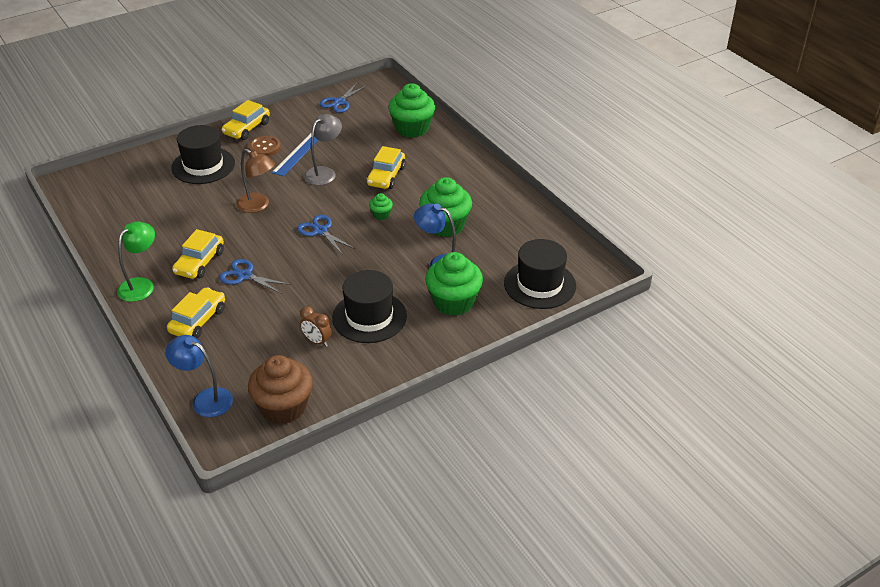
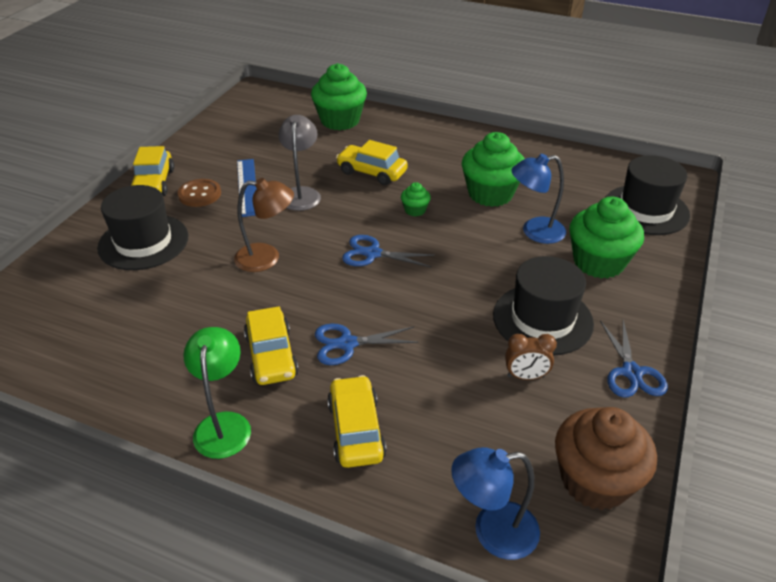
camera: 35 degrees left, 0 degrees up
(339, 102) = (233, 122): blue scissors -> blue scissors (631, 372)
(386, 176) = (372, 172): yellow car -> yellow car turned 135 degrees clockwise

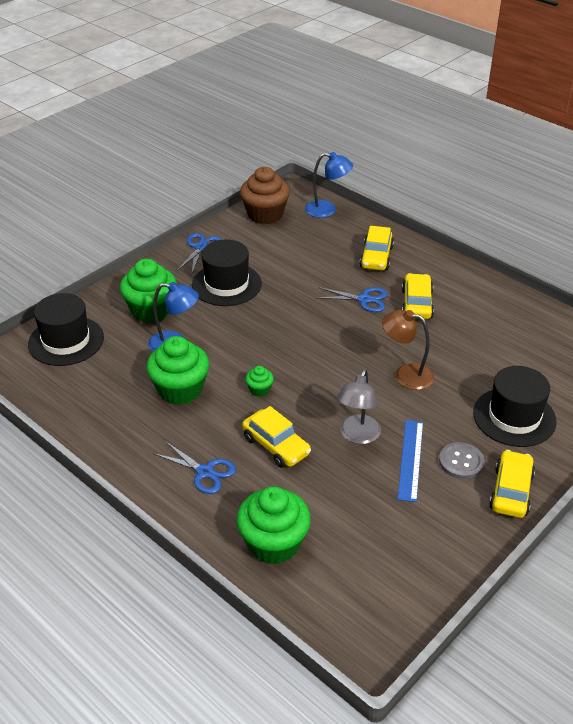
camera: 160 degrees left, 0 degrees up
(199, 194) = (461, 462): brown button -> grey button
(223, 424) = (452, 276): green lamp -> none
(372, 254) = (317, 357): blue scissors -> blue scissors (205, 472)
(526, 376) = (263, 259): brown clock -> none

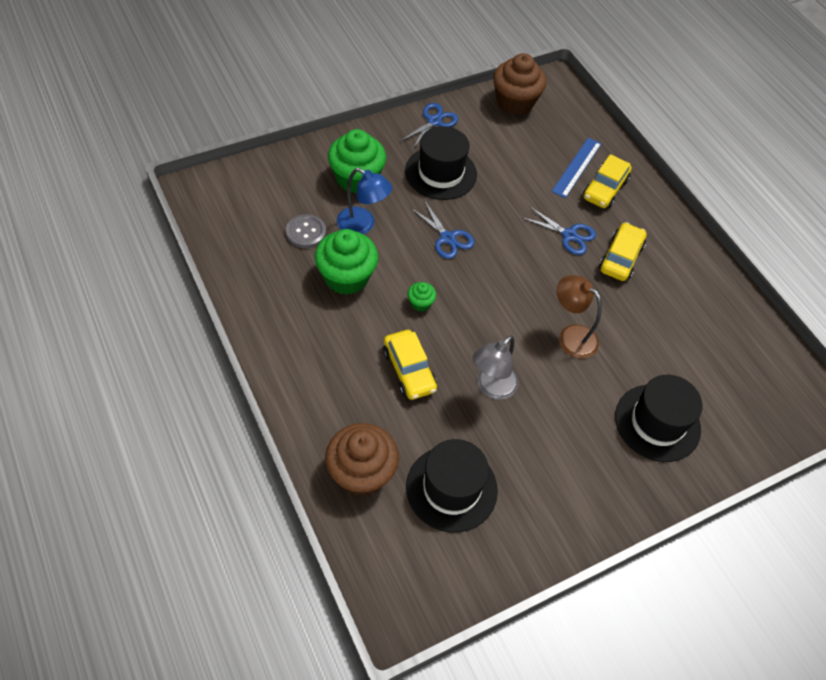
camera: 15 degrees right, 15 degrees up
(66, 341) = (264, 187): black hat -> black hat (451, 488)
(205, 472) = (331, 374): blue scissors -> blue scissors (447, 238)
(274, 543) = (361, 473): green cupcake -> brown cupcake
(327, 210) = (580, 116): blue lamp -> none
(410, 459) = (530, 432): blue ruler -> blue ruler (576, 167)
(461, 462) = (579, 453): grey button -> grey button (306, 232)
(511, 491) = (613, 504): yellow car -> none

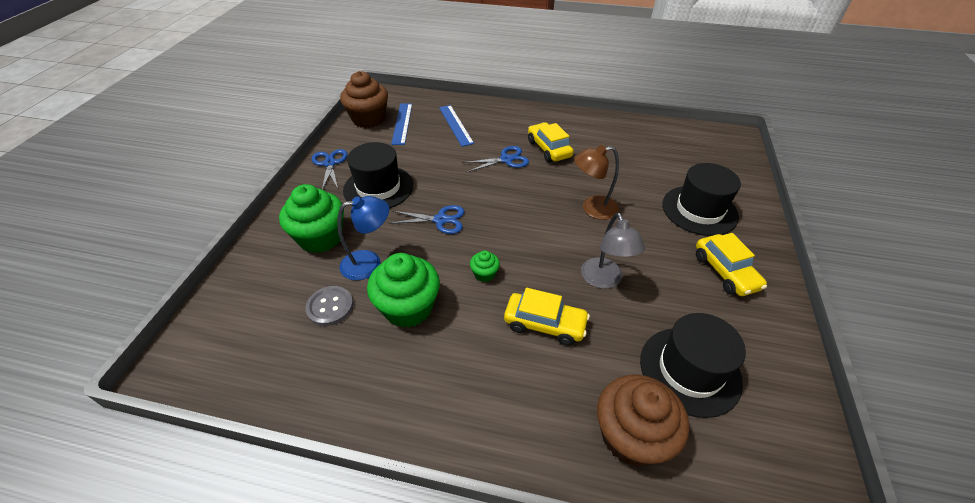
camera: 45 degrees left, 10 degrees down
(535, 128) = (402, 123): none -> blue ruler
(605, 189) = (487, 124): yellow car -> yellow car (725, 272)

